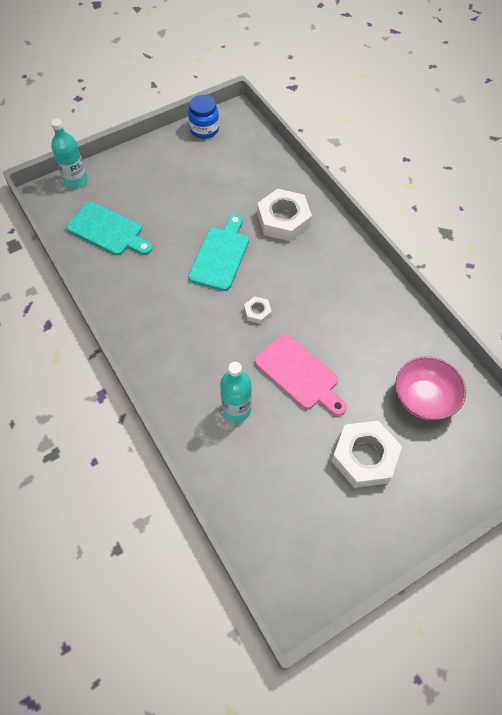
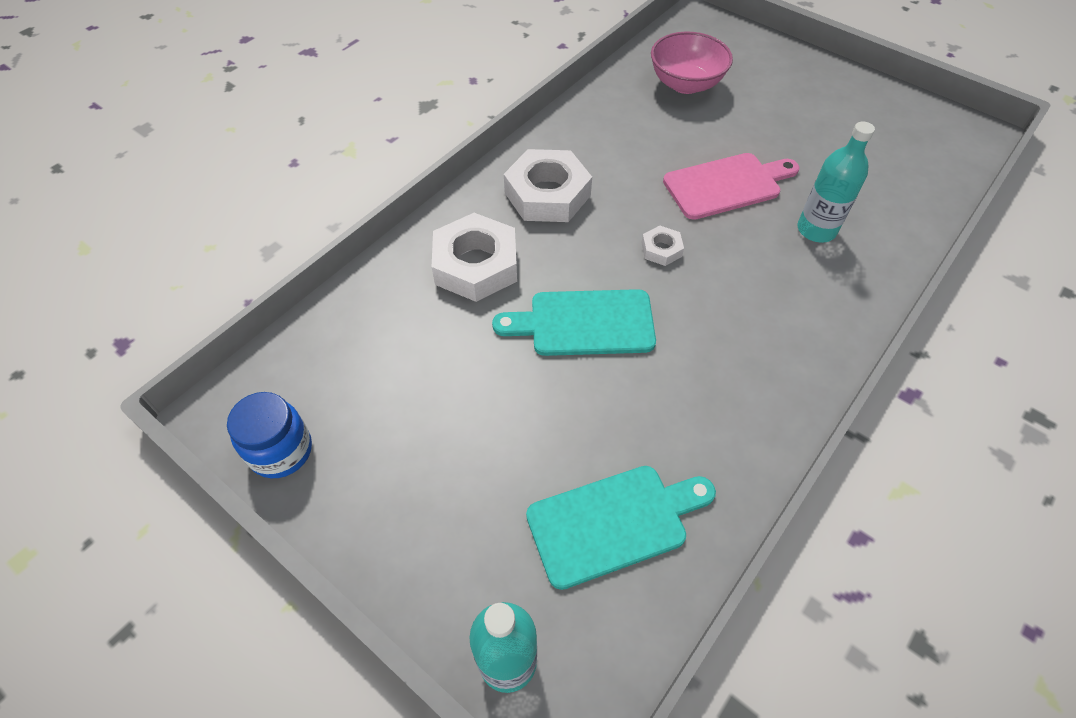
camera: 110 degrees left, 5 degrees down
(108, 230) = (614, 523): turquoise cutting board -> turquoise cutting board turned 60 degrees clockwise
(299, 374) = (726, 185): pink cutting board -> pink cutting board turned 45 degrees clockwise
(364, 457) = (786, 113): white nut -> white nut (547, 194)

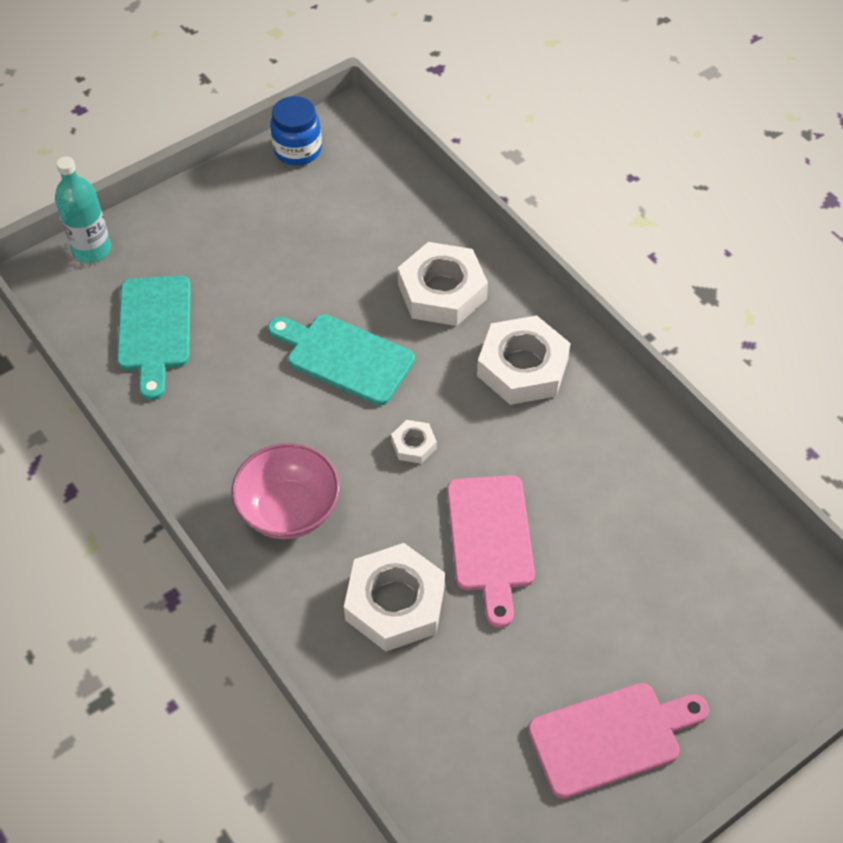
camera: 105 degrees right, 0 degrees up
(584, 323) = (345, 357): turquoise cutting board -> turquoise cutting board turned 75 degrees counterclockwise
(685, 84) = (691, 563): pink bowl -> pink bowl (289, 510)
(816, 230) = (395, 603): turquoise bottle -> white nut
(838, 104) = (611, 738): none -> pink cutting board

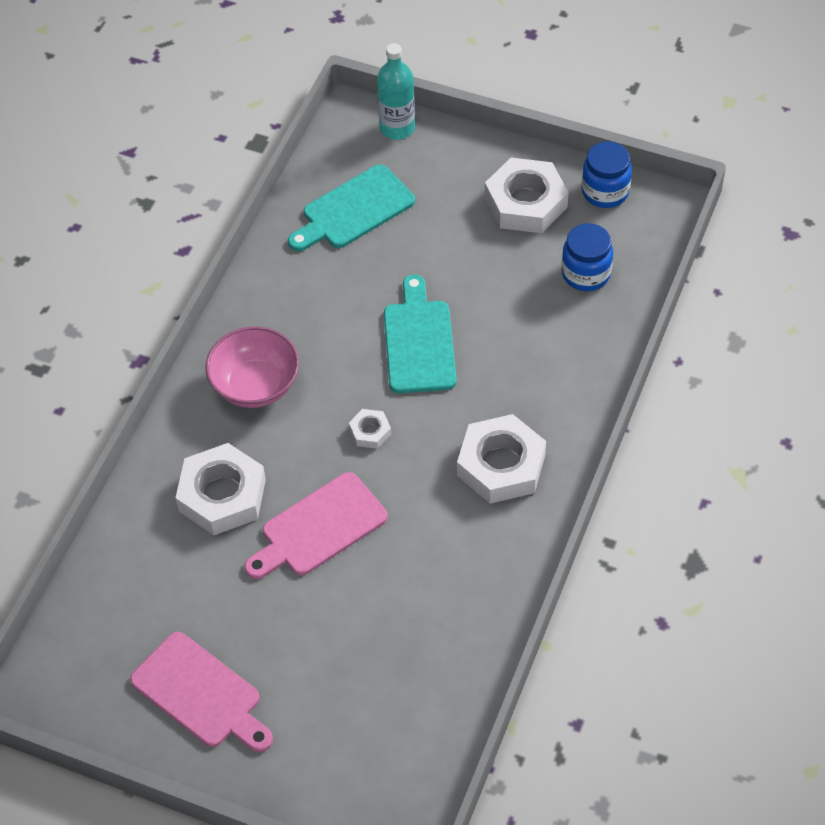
camera: 60 degrees right, 0 degrees up
(371, 207) = (586, 274): none -> blue jar
(442, 291) = (536, 369): white nut -> white nut (525, 202)

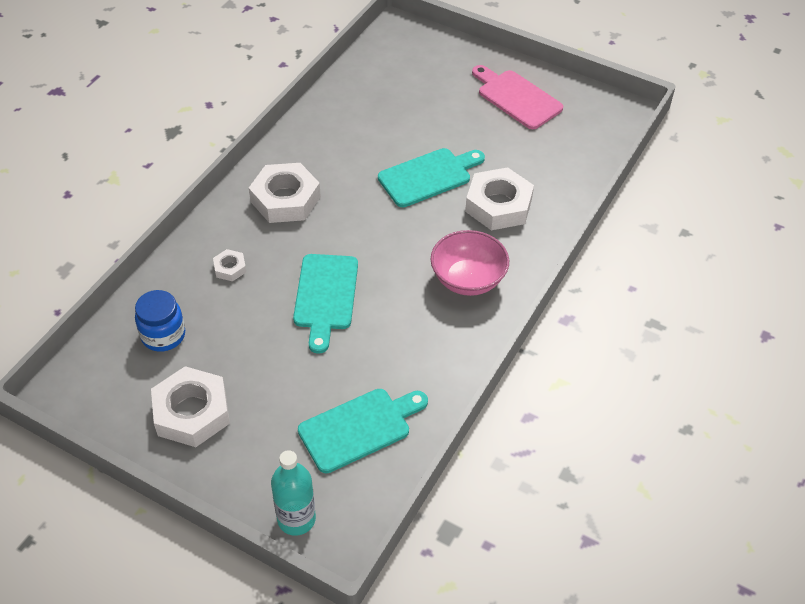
camera: 175 degrees left, 5 degrees down
(319, 528) = (428, 176): pink cutting board -> turquoise cutting board
(370, 432) = (380, 234): white nut -> white nut (230, 268)
(605, 191) = (112, 413): blue jar -> none

